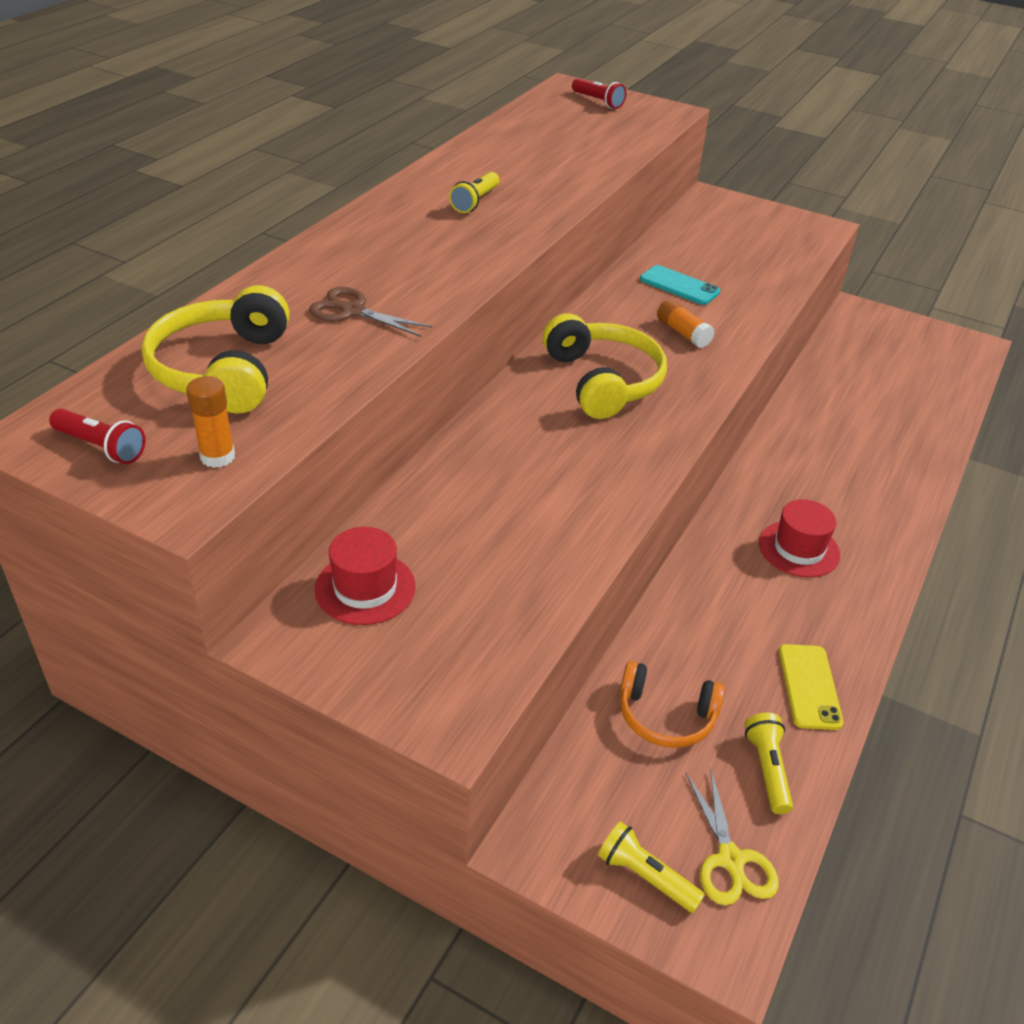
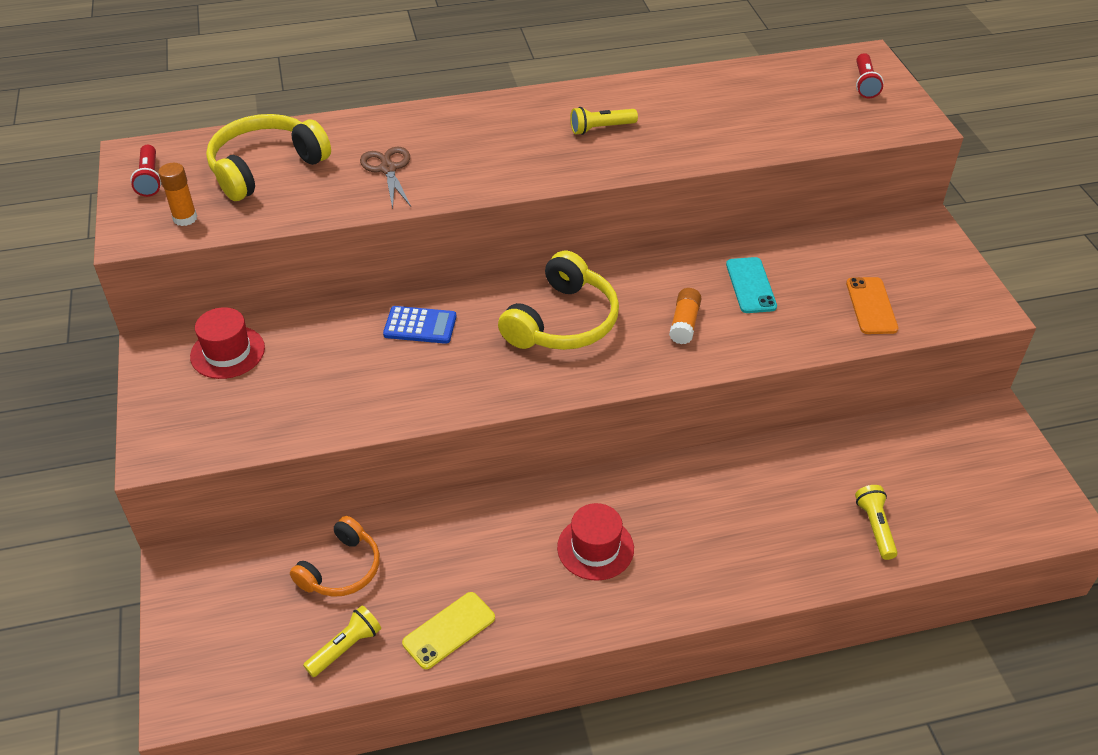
camera: 50 degrees right, 5 degrees up
(502, 452) = (420, 325): none -> blue calculator
(645, 876) = (201, 634): yellow flashlight -> yellow flashlight (875, 527)
(666, 716) = (341, 569): orange headphones -> orange headphones turned 120 degrees counterclockwise
(730, 859) = (250, 669): yellow scissors -> none
(765, 259) = (871, 306): none -> orange phone

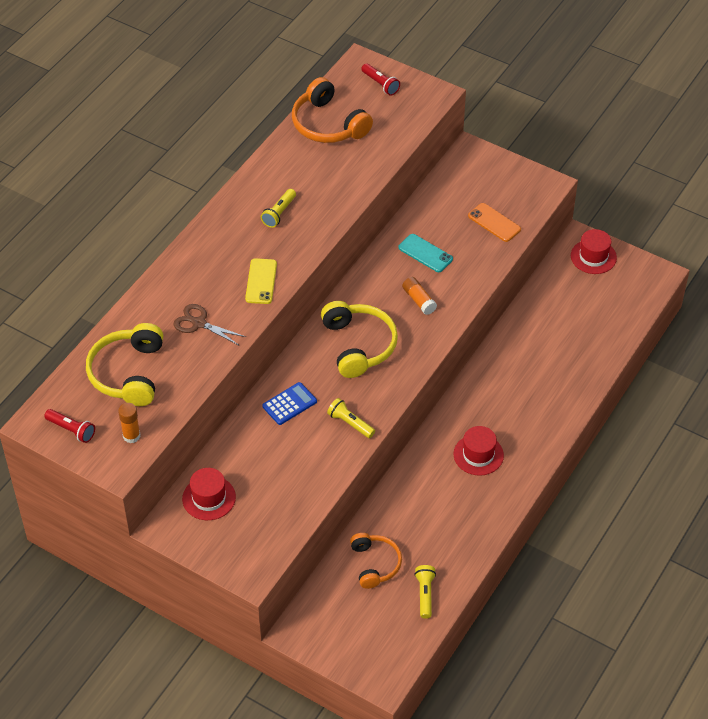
camera: 45 degrees left, 5 degrees up
(449, 630) = (460, 547): yellow phone -> yellow phone (261, 281)
(758, 86) = (328, 124): none -> orange headphones
(875, 527) = (586, 343): yellow flashlight -> yellow flashlight (350, 423)
(993, 442) = (593, 257): none -> red hat

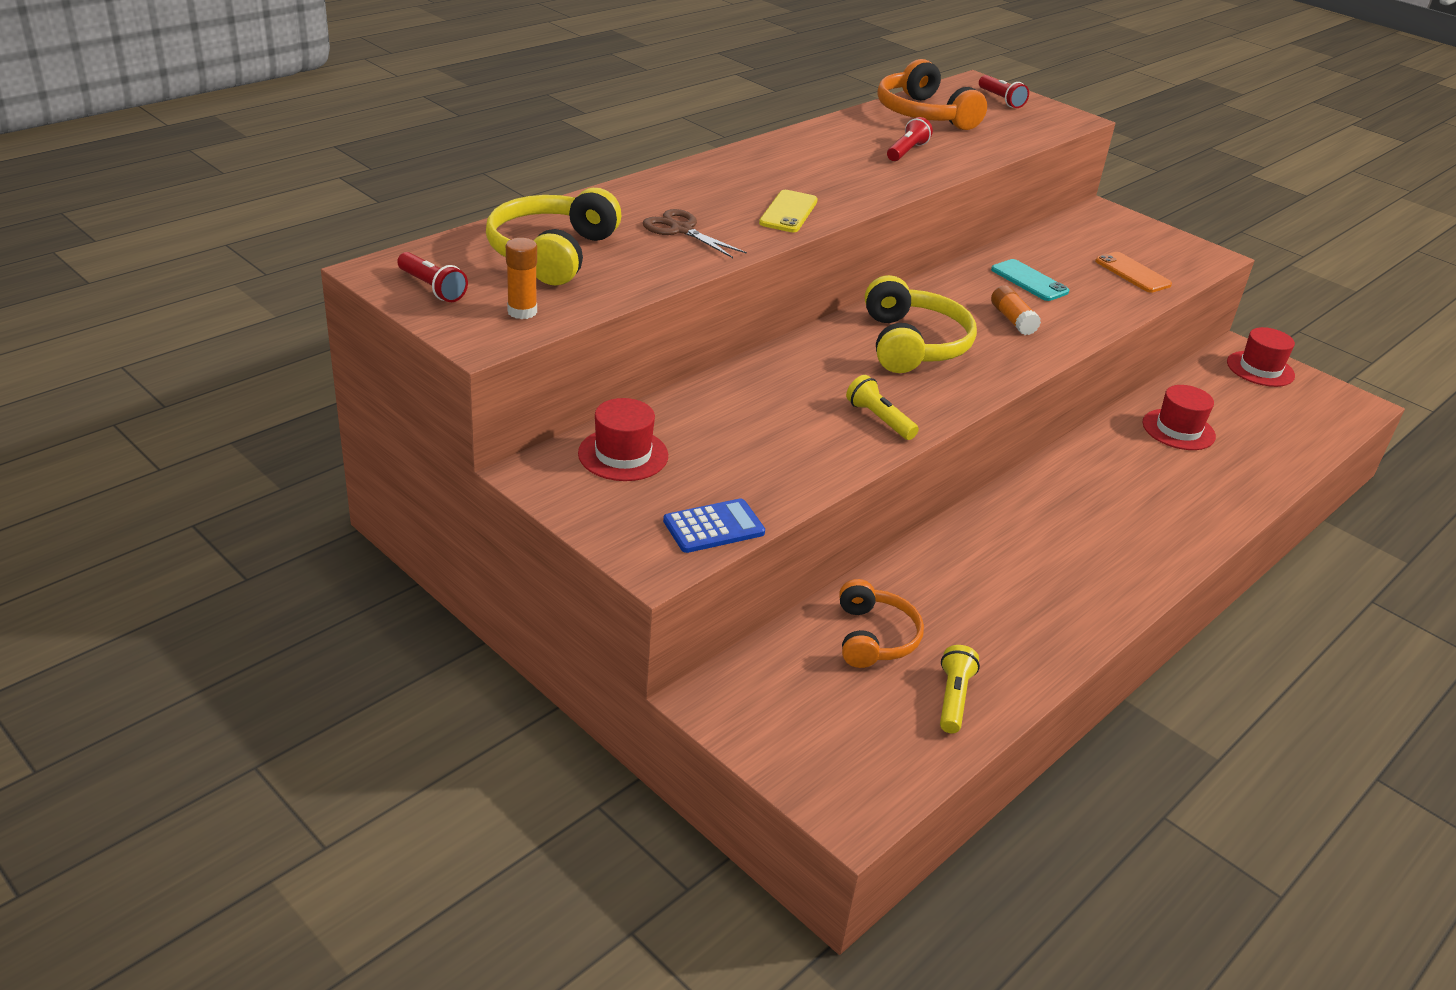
camera: 10 degrees right, 15 degrees down
(279, 213) = (835, 164): yellow flashlight -> none
(289, 404) = (790, 381): blue calculator -> blue calculator (713, 527)
(324, 180) = (906, 151): none -> red flashlight
(478, 455) = (1071, 538): red hat -> red hat (1178, 430)

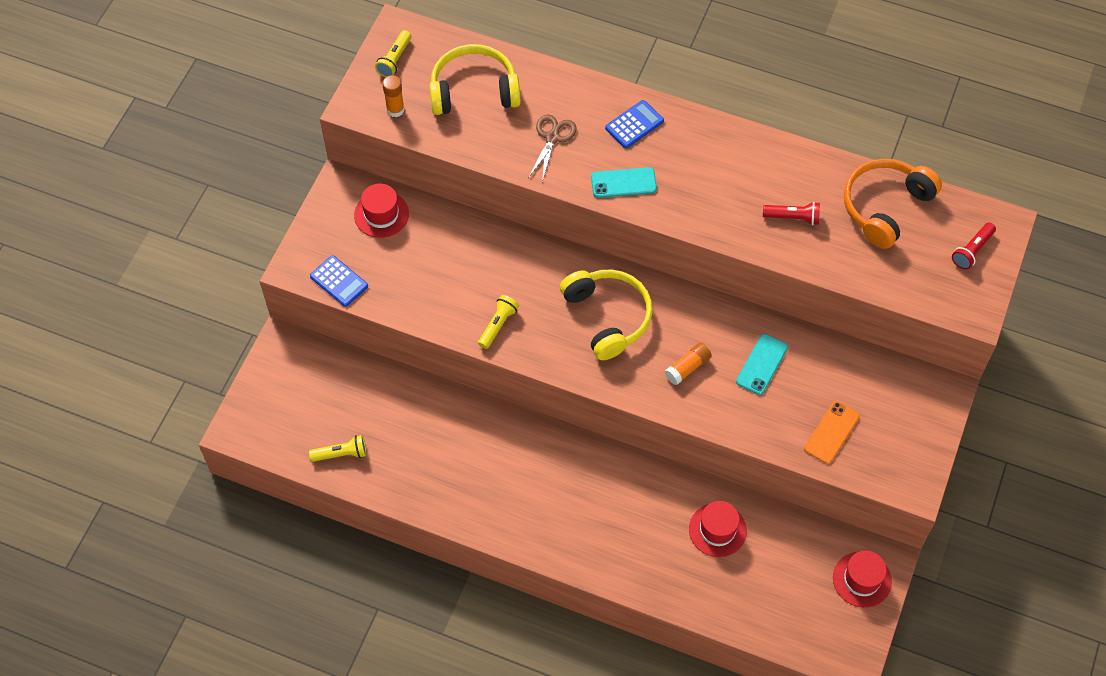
camera: 70 degrees right, 25 degrees up
(432, 288) = (394, 59): red flashlight -> yellow flashlight
(708, 184) = (634, 124): none -> blue calculator
(788, 212) = (623, 183): yellow phone -> turquoise phone
(874, 637) = (372, 401): orange headphones -> none
(913, 344) = (608, 317): yellow headphones -> yellow headphones turned 90 degrees counterclockwise

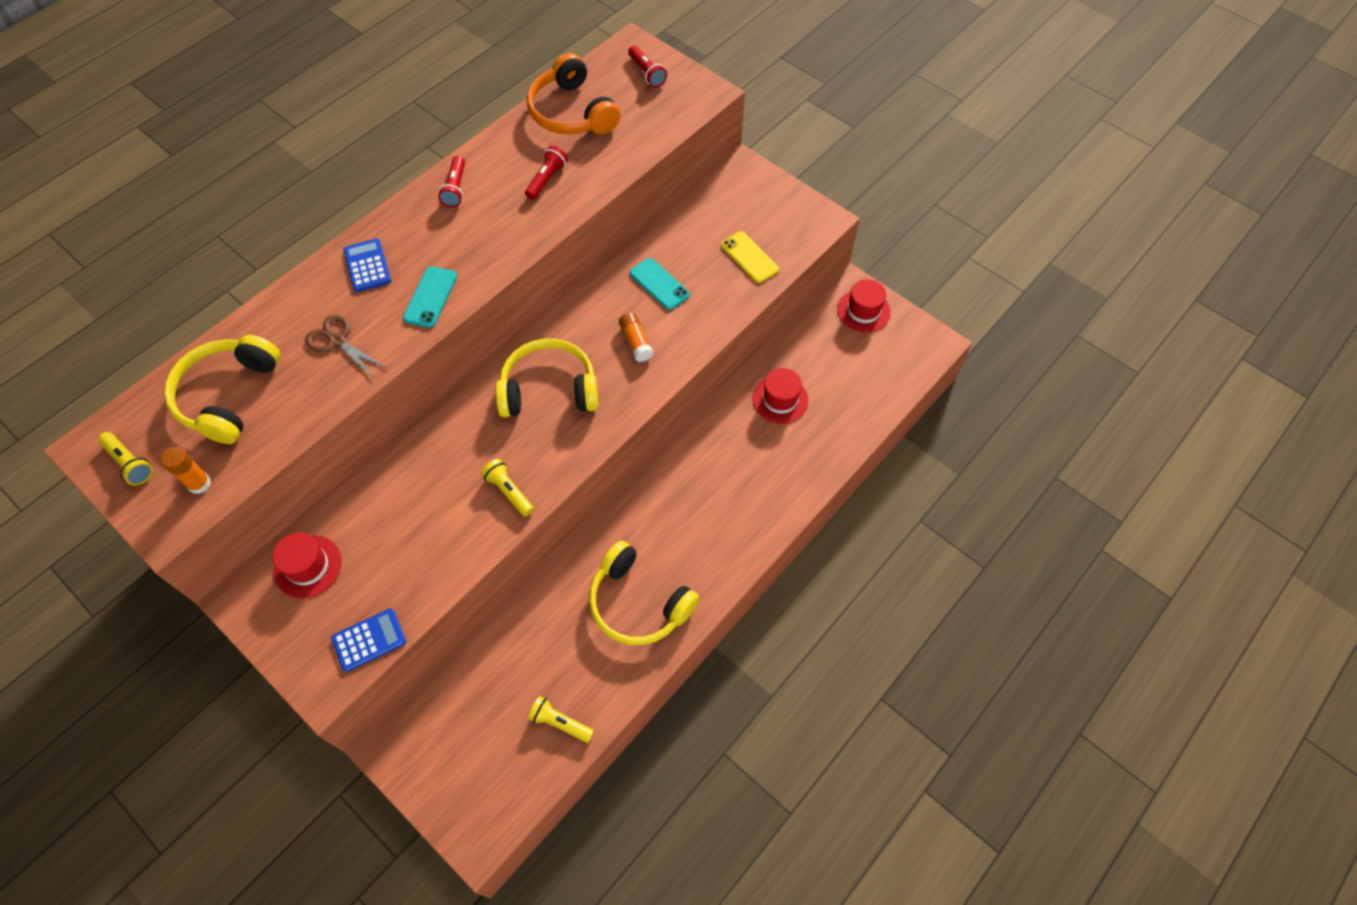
camera: 70 degrees left, 0 degrees up
(341, 454) = (560, 722): yellow flashlight -> yellow flashlight turned 75 degrees counterclockwise
(462, 476) = (638, 603): none -> yellow headphones
(747, 152) = (455, 188): none -> red flashlight
(831, 432) = (749, 257): orange phone -> yellow phone

